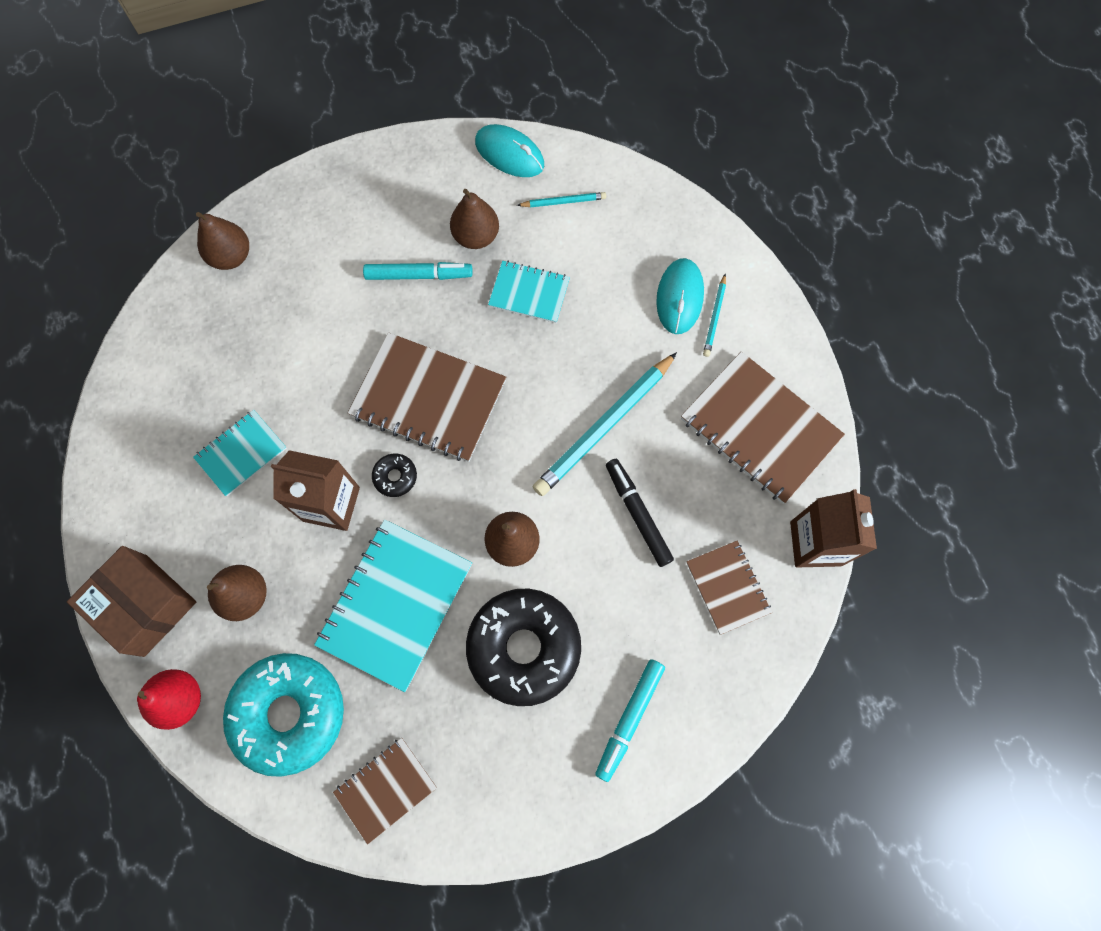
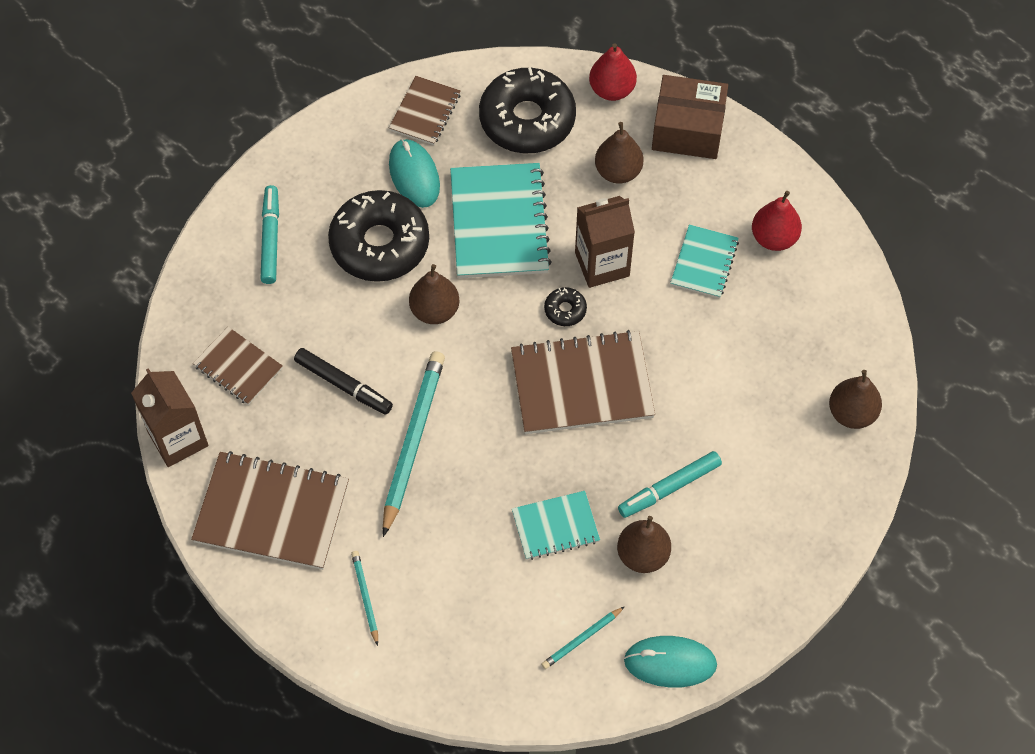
camera: 150 degrees right, 10 degrees down
(163, 442) = (774, 238): none -> red pear
(289, 713) = (527, 120): turquoise donut -> black donut
(679, 298) = (409, 599): turquoise mouse -> turquoise mouse (414, 175)

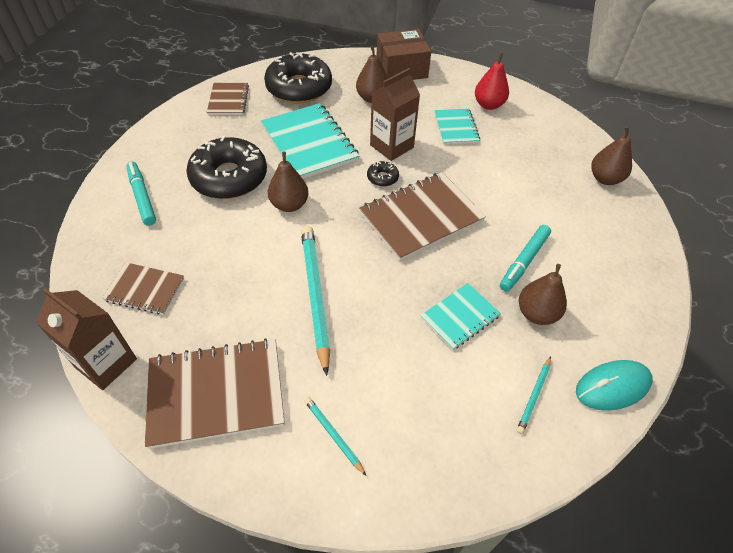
camera: 25 degrees left, 10 degrees down
(343, 385) = (240, 274): black marker -> none
(414, 175) = (236, 133): turquoise mouse -> none
(611, 90) = (344, 62): red pear -> none

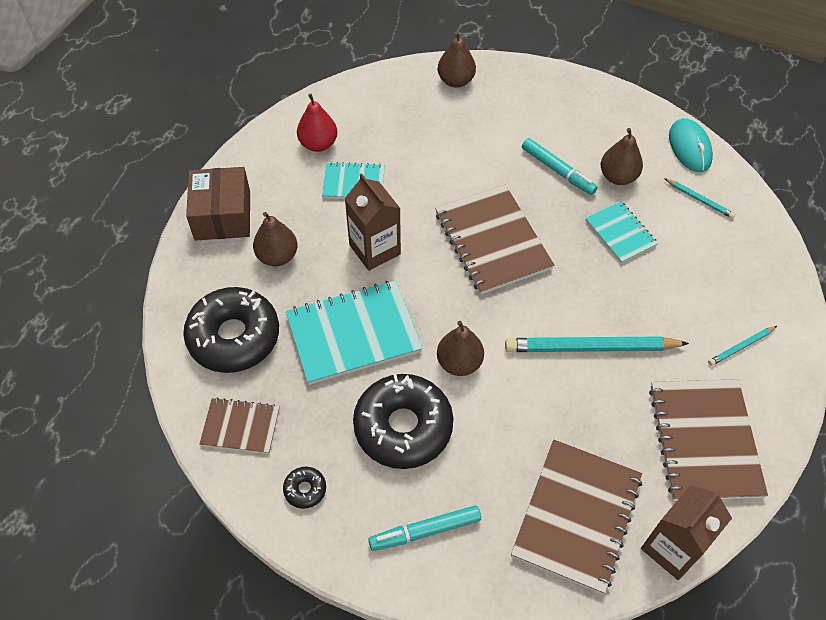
camera: 80 degrees left, 5 degrees up
(144, 289) = (577, 516): brown notebook -> brown notebook, size x1.77
(382, 177) = (427, 266): black donut -> black donut (305, 489)

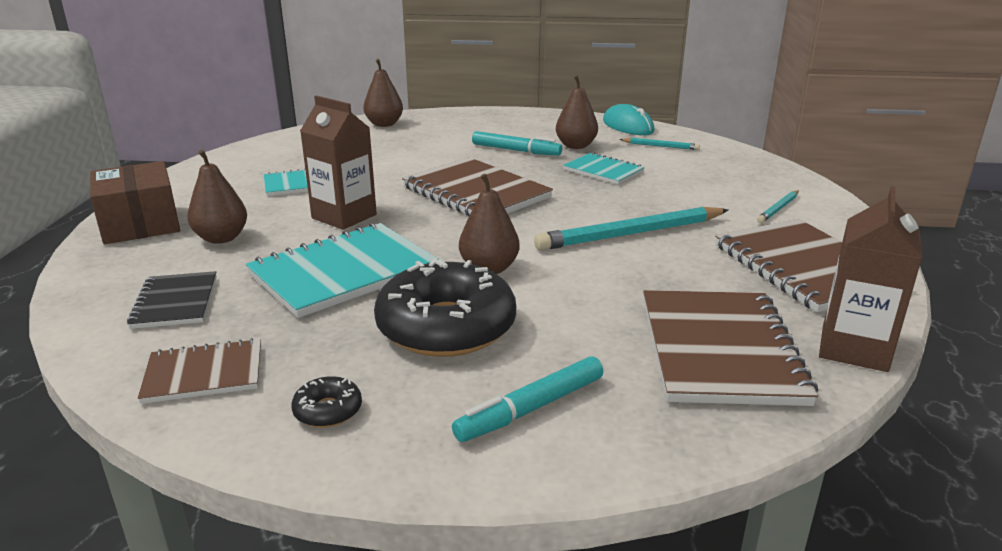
camera: 20 degrees left, 30 degrees down
(234, 337) = (175, 302): black donut -> black notebook
(318, 144) = (250, 169): red pear -> none

